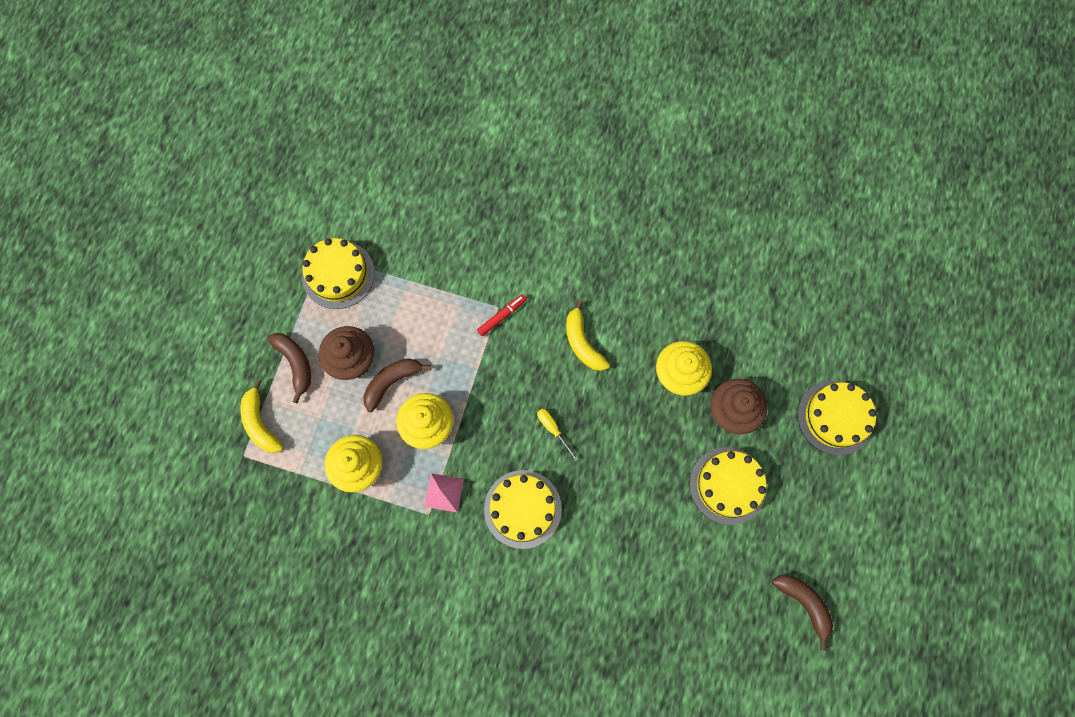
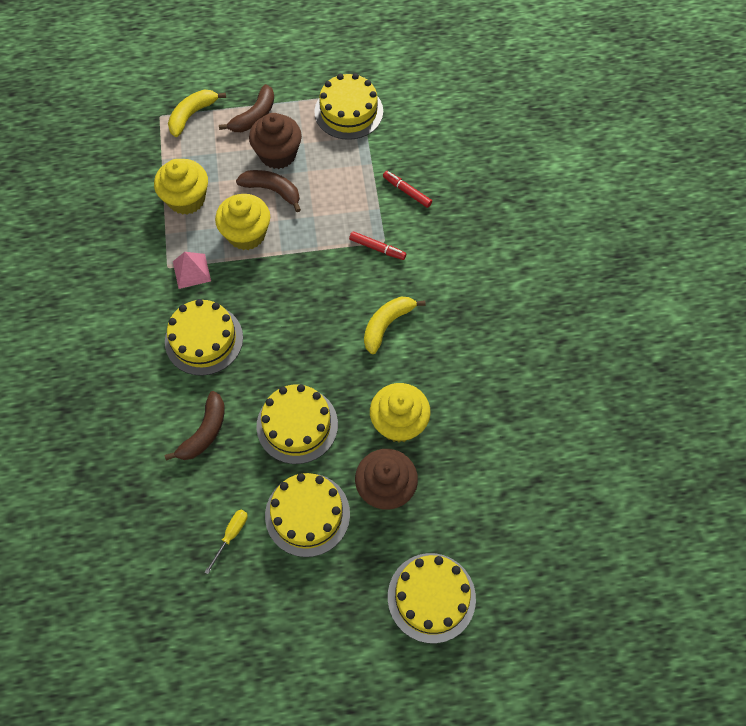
camera: 65 degrees right, 10 degrees down
(455, 264) = (407, 191): none -> red marker
(553, 429) = (290, 334): yellow screwdriver -> yellow screwdriver (231, 535)
(643, 460) = (297, 425): none -> yellow cake
(804, 604) = (216, 638): brown banana -> brown banana (204, 432)

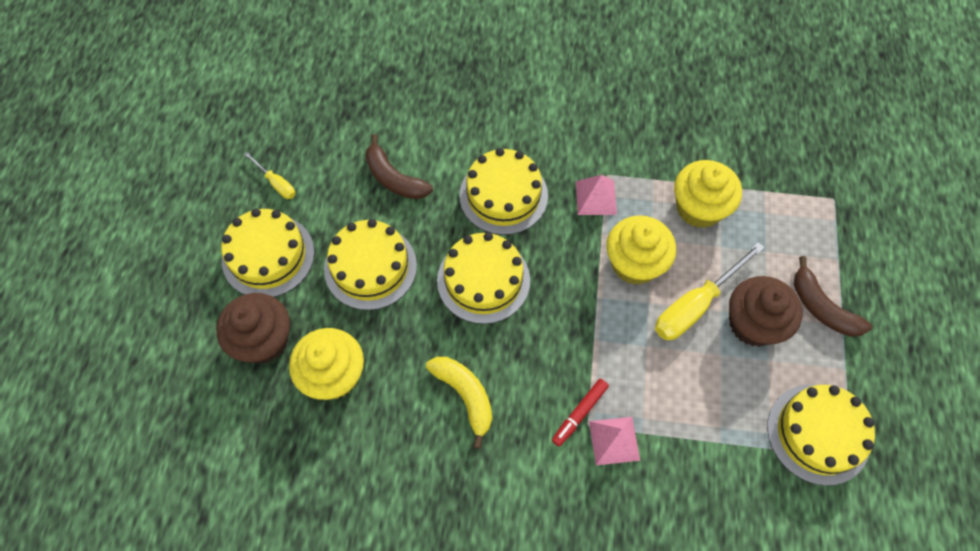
camera: 105 degrees right, 0 degrees up
(192, 115) = (831, 234): yellow banana -> none
(272, 190) = (695, 305): brown banana -> yellow screwdriver
(390, 224) = (614, 440): none -> pink pyramid
(407, 191) = (663, 478): red marker -> none
(431, 597) = (129, 355): yellow cake -> yellow cake (483, 280)

